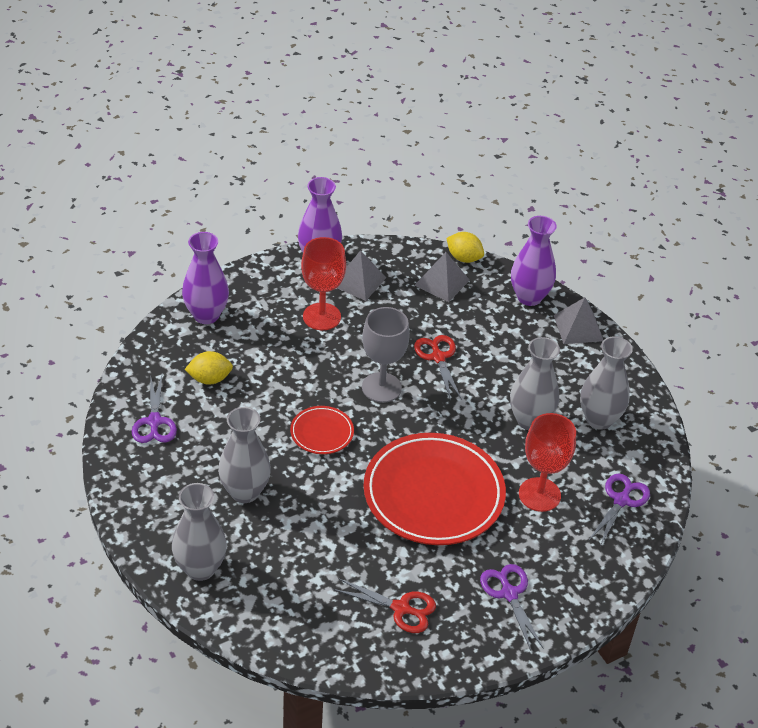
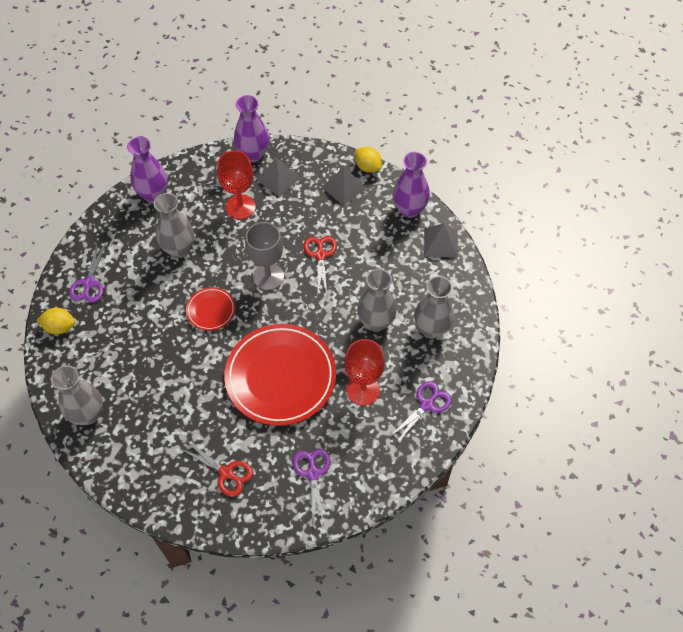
camera: 15 degrees right, 15 degrees up
(209, 379) = (140, 251): yellow lemon -> yellow lemon (60, 327)
(244, 492) = (138, 354): grey vase -> grey vase (179, 249)

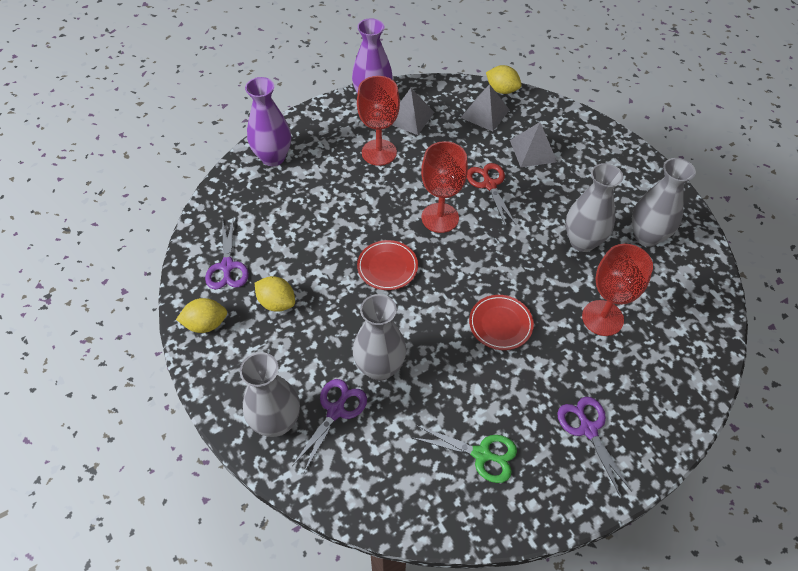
camera: 15 degrees left, 5 degrees down
(117, 321) = (277, 303): none -> yellow lemon
(179, 249) = (324, 208): grey vase -> grey vase (379, 367)
(226, 473) = (481, 454): red scissors -> green scissors
(268, 276) = (440, 218): grey goblet -> red goblet
(280, 377) = (500, 324): red plate -> red plate, size x0.46
(409, 209) = (565, 122): purple vase -> none
(426, 405) = (682, 319): purple scissors -> purple scissors (336, 411)
(440, 242) = (613, 148): grey pyramid -> grey pyramid (533, 151)

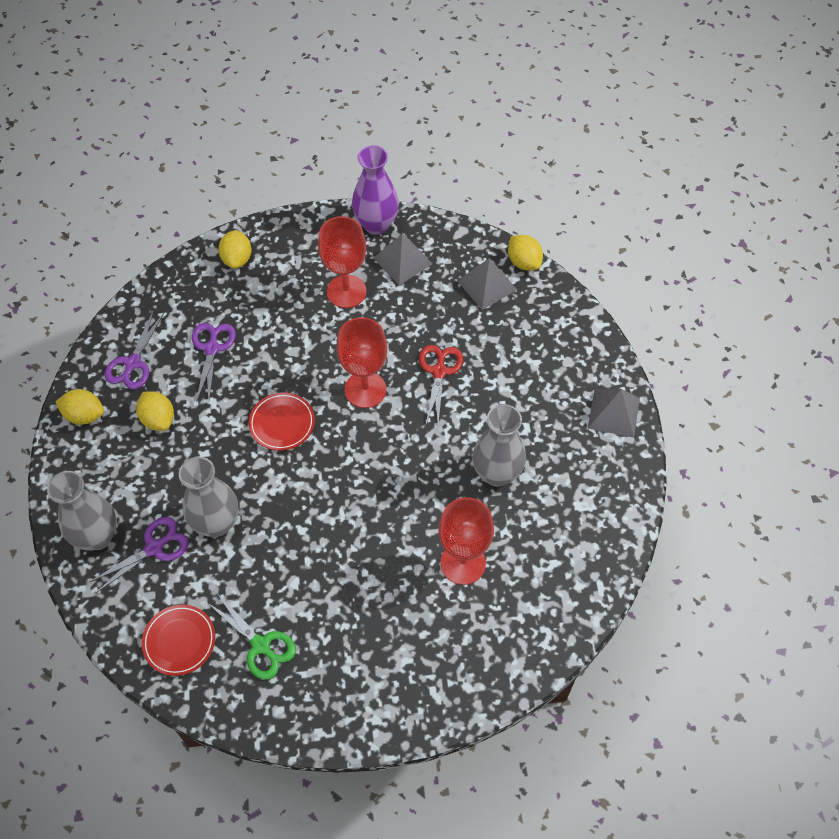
camera: 25 degrees right, 5 degrees up
(273, 157) = (237, 259): purple vase -> yellow lemon
(500, 324) = (356, 527): red plate -> red plate (179, 641)
(533, 151) = (511, 349): grey pyramid -> grey pyramid (614, 413)
(588, 429) = (375, 666): purple scissors -> purple scissors (212, 348)
(647, 236) = (570, 494): grey vase -> none

